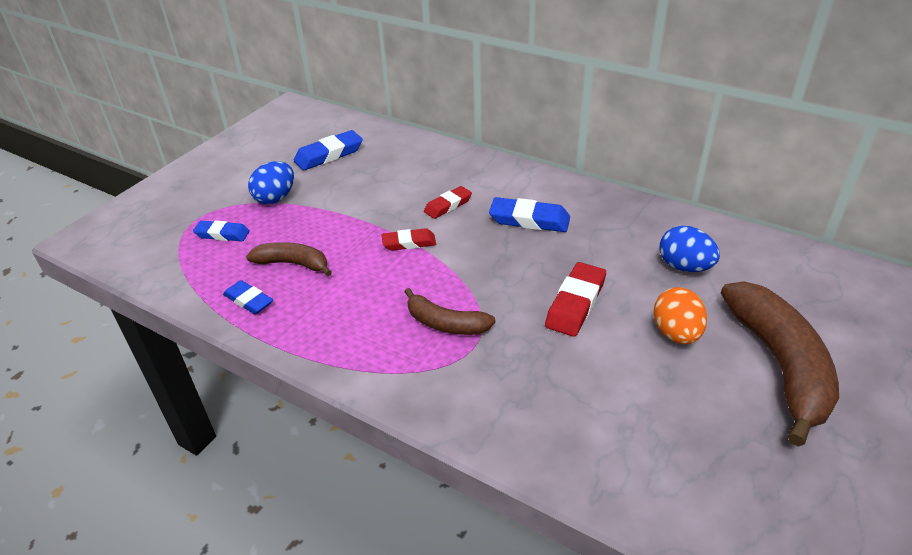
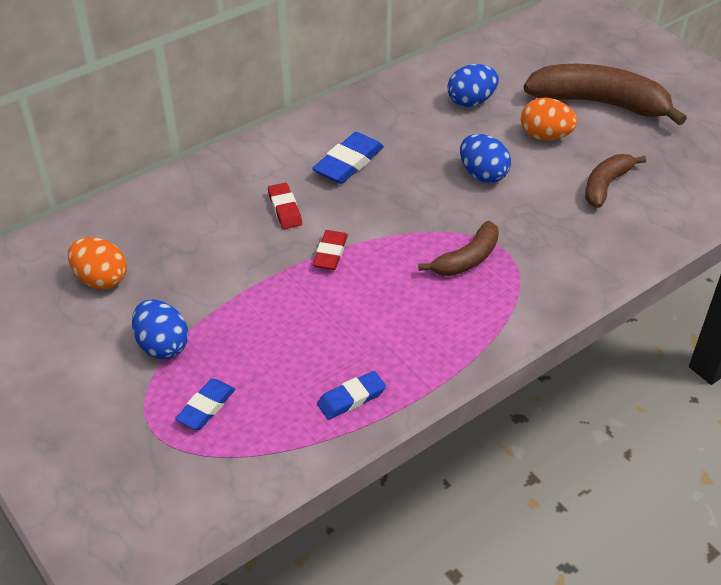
camera: 70 degrees left, 5 degrees up
(293, 264) = (308, 351): brown banana -> brown banana (606, 185)
(329, 155) = (101, 279): blue eraser -> orange egg
(575, 303) = (483, 174): red eraser -> blue egg

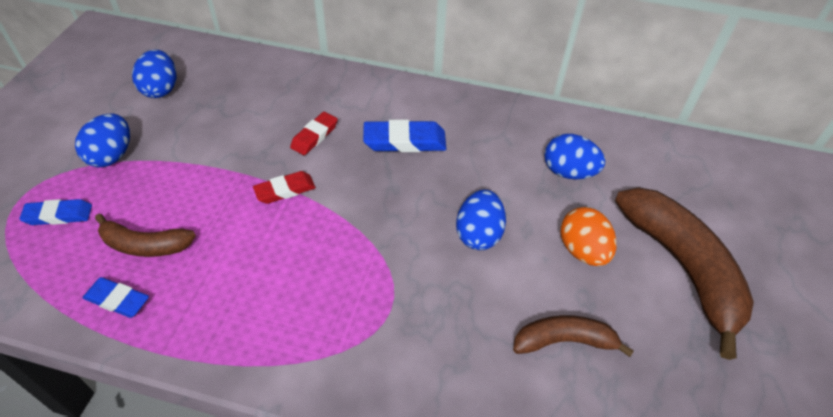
camera: 50 degrees right, 5 degrees up
(101, 279) = (161, 89): orange egg -> blue egg
(467, 259) = (353, 285): brown banana -> brown banana (145, 245)

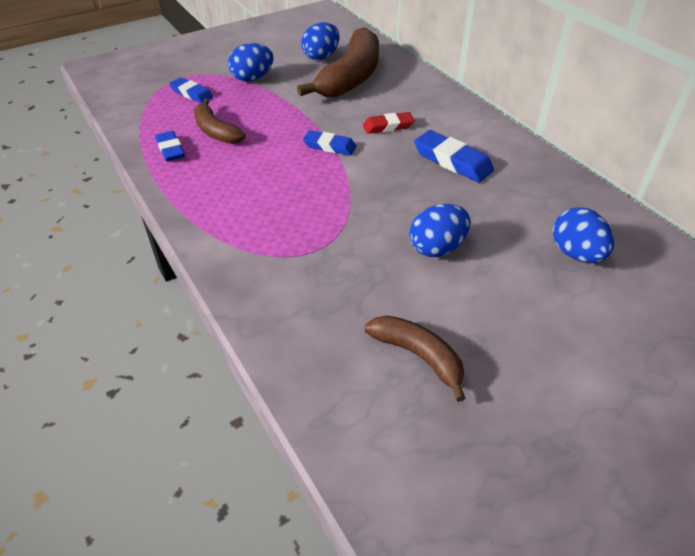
camera: 45 degrees right, 5 degrees down
(285, 190) = (329, 146): red eraser -> blue eraser
(582, 251) = (516, 312): orange egg -> none
(682, 267) = (605, 385): brown banana -> brown banana (351, 77)

